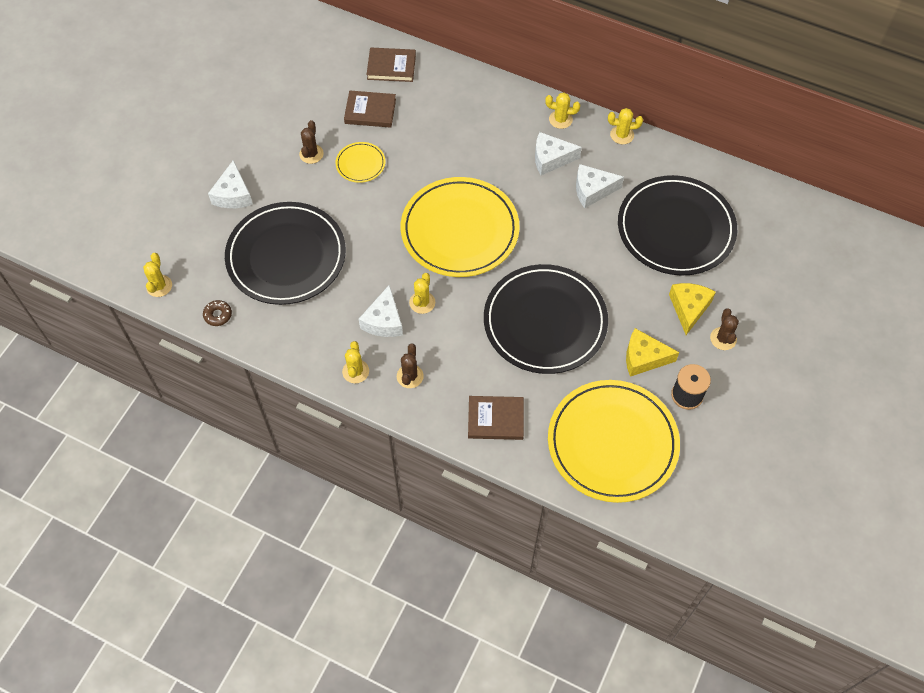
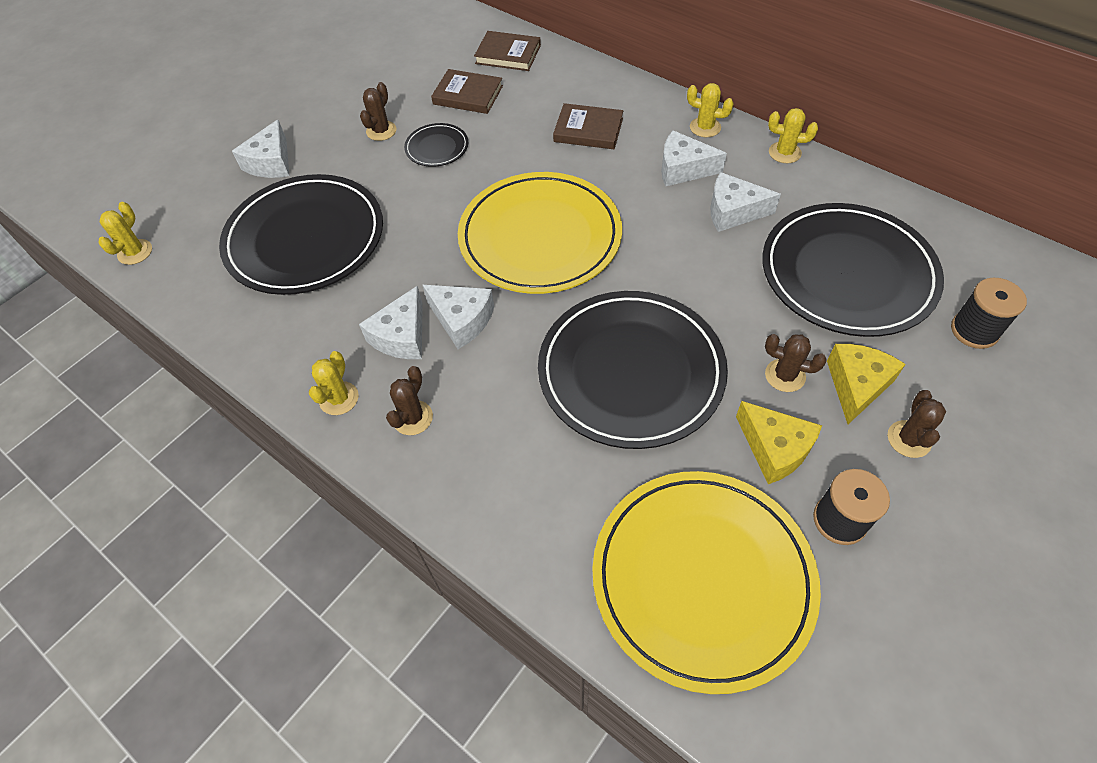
camera: 15 degrees right, 5 degrees down
(218, 315) = (189, 297): brown donut -> none
(360, 164) = (437, 147): yellow plate -> black plate
(422, 302) = (462, 320): yellow cactus -> white cheese
(495, 419) = (521, 504): brown book -> brown book (588, 130)
(643, 309) = (785, 375): none -> brown cactus
(643, 358) = (775, 448): yellow cheese -> yellow cheese turned 150 degrees counterclockwise
(759, 259) = (974, 330): none -> black spool

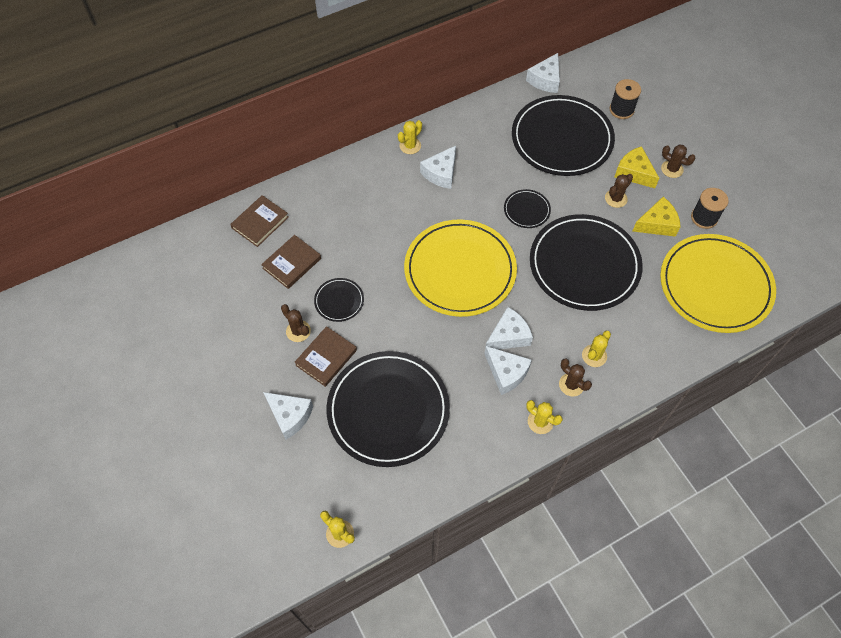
camera: 70 degrees left, 5 degrees up
(588, 130) = (375, 207): brown book -> brown book (326, 357)
(685, 274) = (526, 210): none -> black plate
(733, 212) = (490, 166): white cheese -> white cheese (545, 80)
(784, 153) = (455, 119): yellow cactus -> yellow cactus (594, 356)

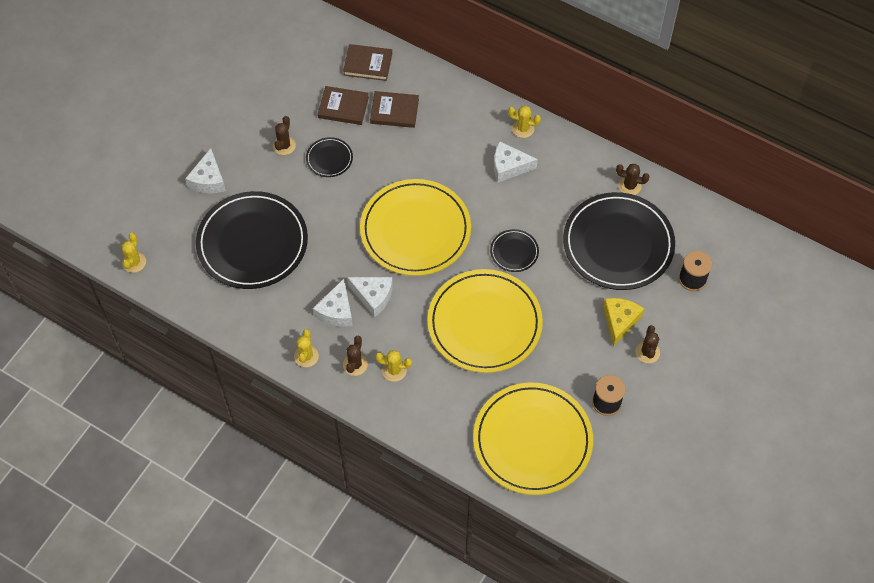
camera: 60 degrees right, 0 degrees up
(326, 357) = (272, 177): brown book -> brown book (394, 111)
(545, 80) = (682, 198): white cheese -> none
(584, 265) = (484, 323): black plate -> yellow plate
(616, 198) = (577, 318): brown cactus -> brown cactus (629, 186)
(657, 224) = (571, 365): yellow cheese -> none

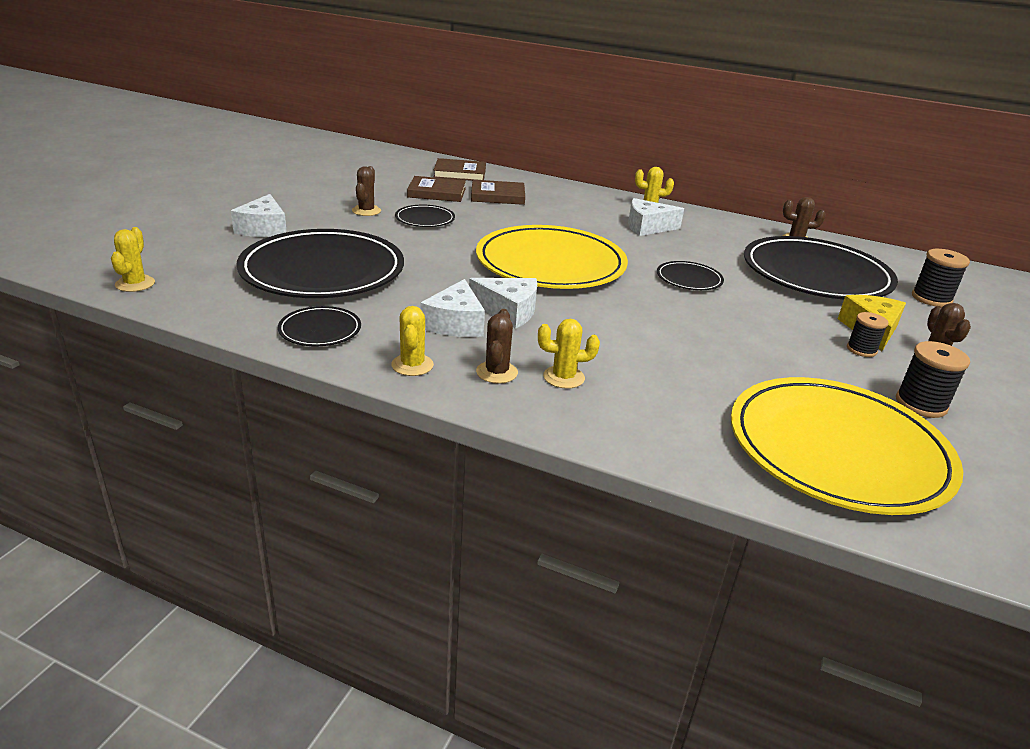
camera: 10 degrees left, 30 degrees down
(252, 318) = (320, 330): none -> black plate
(484, 323) = (683, 333): yellow plate -> none
(600, 344) = (861, 350): none -> black spool

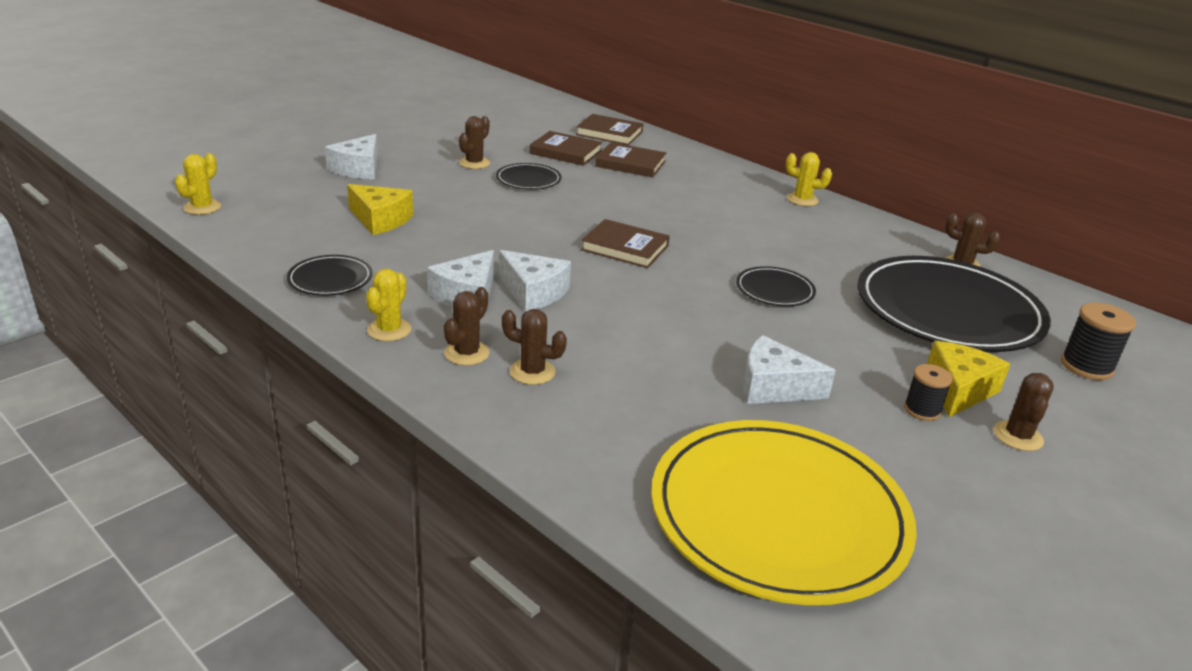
camera: 20 degrees right, 0 degrees up
(323, 270) = (380, 220): black plate -> yellow cheese
(550, 263) = (625, 248): yellow plate -> brown book
(564, 377) = (532, 372): yellow cactus -> brown cactus
(647, 227) = (778, 222): white cheese -> white cheese (773, 387)
(921, 404) = (940, 488): black spool -> none

